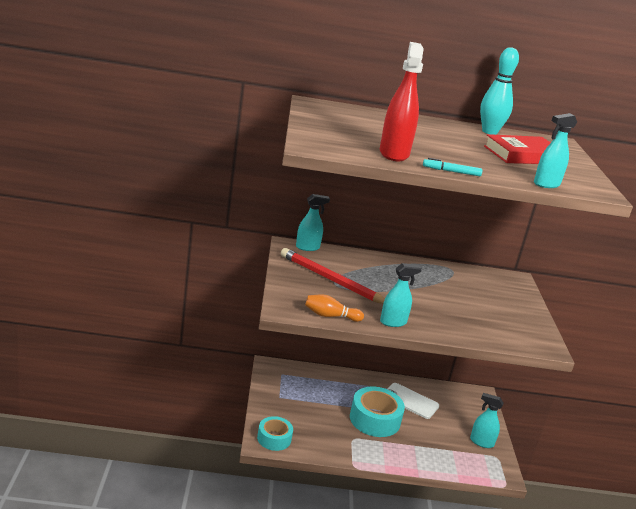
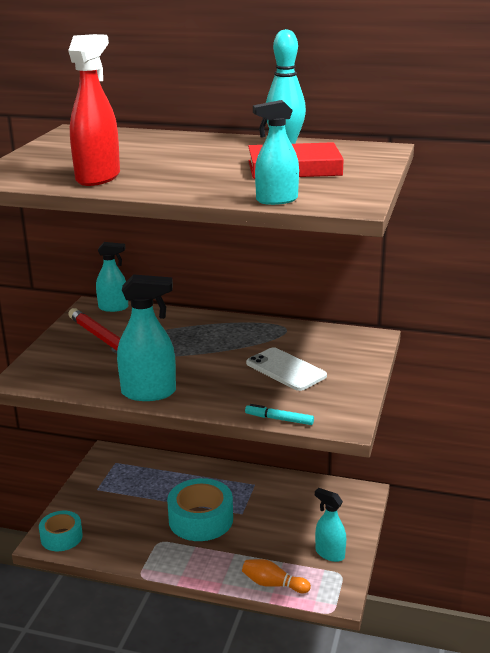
camera: 20 degrees right, 0 degrees up
(330, 316) = (73, 385): orange bowling pin -> orange bowling pin (273, 584)
(393, 322) = (149, 393): turquoise spray bottle -> turquoise spray bottle, size x1.52
(410, 401) = (261, 498): white phone -> white phone (285, 370)
(451, 171) = (150, 193): turquoise marker -> turquoise marker (279, 419)

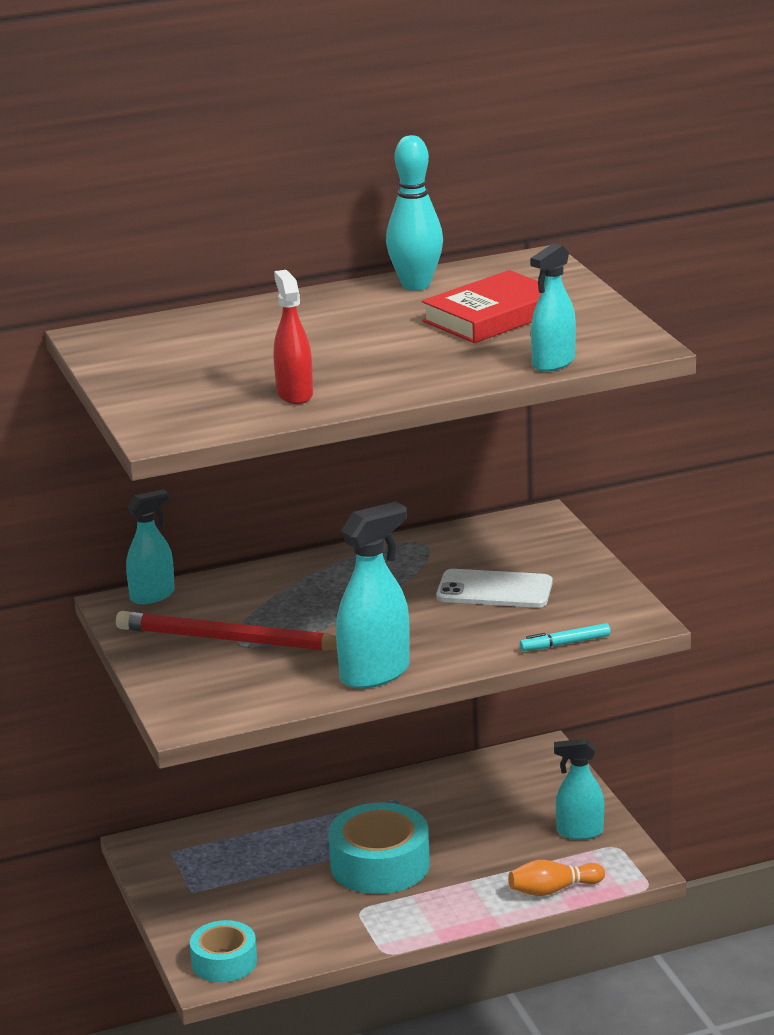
camera: 35 degrees left, 0 degrees up
(98, 177) = (294, 394): red spray bottle -> red spray bottle, size x0.66

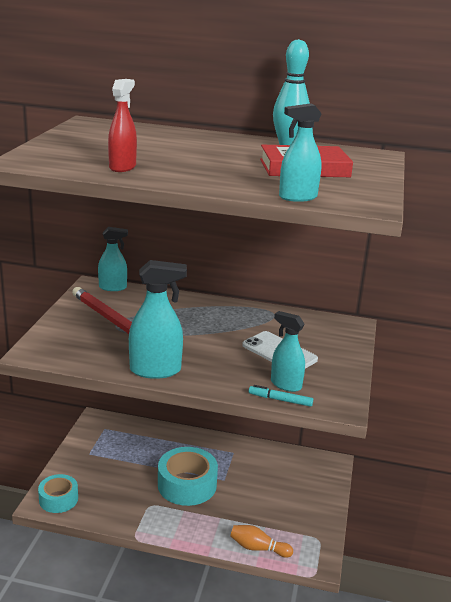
camera: 30 degrees right, 0 degrees up
(579, 832) = (306, 519): turquoise spray bottle -> turquoise spray bottle (285, 384)

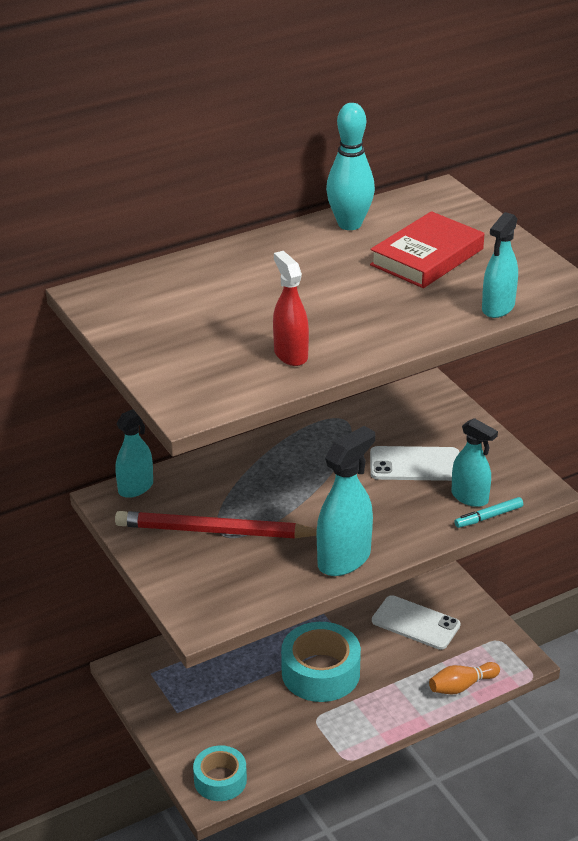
camera: 40 degrees left, 10 degrees up
(278, 496) = (416, 623): none -> white phone
(285, 384) = (470, 497): turquoise spray bottle -> turquoise spray bottle turned 135 degrees counterclockwise

